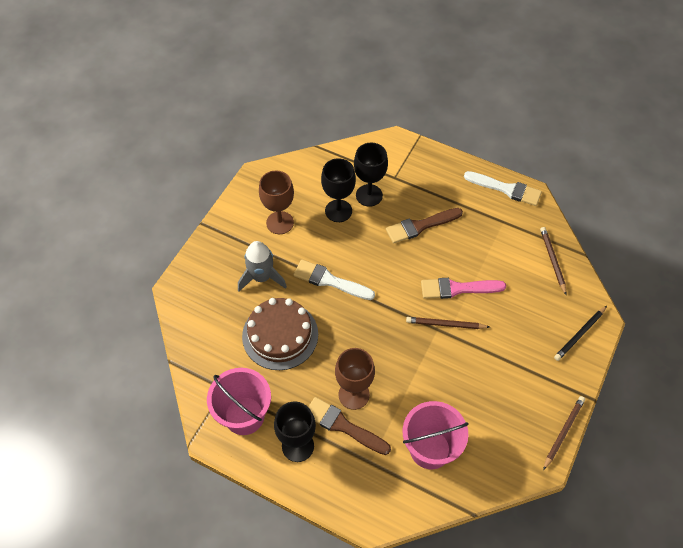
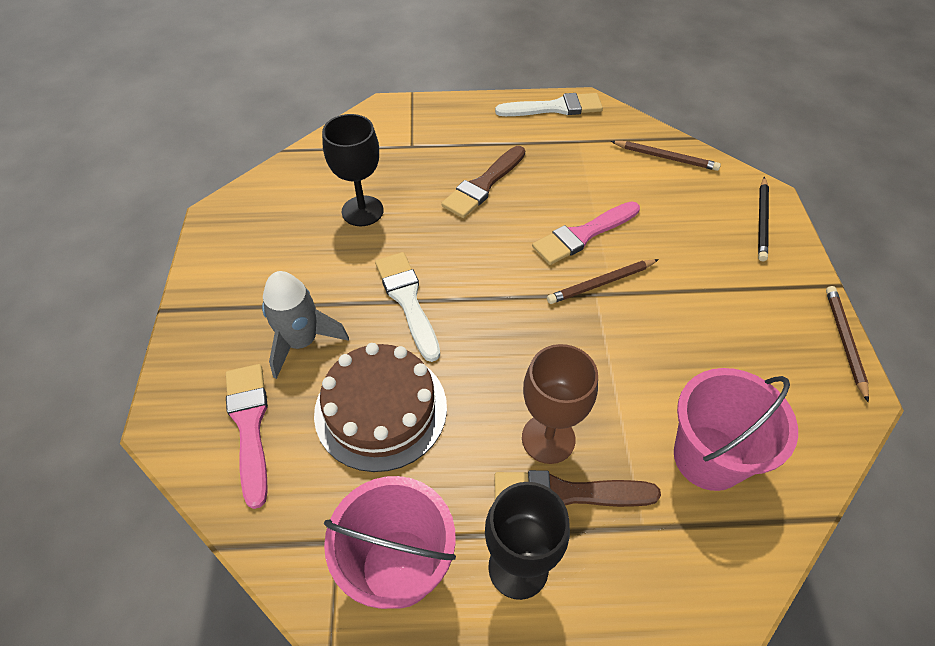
camera: 30 degrees left, 5 degrees down
(214, 310) = (250, 425): none -> pink brush
(280, 223) = (286, 259): brown goblet -> none
(330, 281) = (407, 300): white brush -> white brush turned 75 degrees clockwise
(369, 195) = (392, 177): black goblet -> none
(552, 260) = (665, 157): brown pencil -> brown pencil turned 150 degrees clockwise

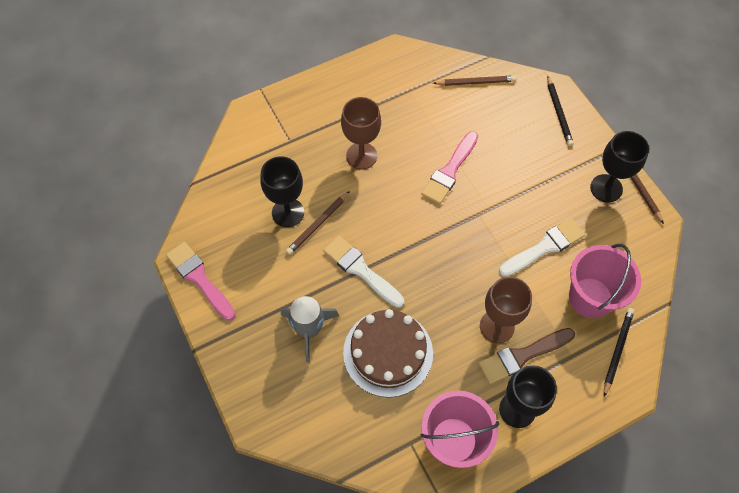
camera: 25 degrees left, 10 degrees up
(250, 425) = (312, 400): pink brush -> pink brush (199, 278)
(483, 185) = (361, 156): brown brush -> brown goblet
(554, 108) = (377, 65): white brush -> white brush (544, 247)
(601, 283) = (478, 204): brown pencil -> brown pencil (318, 224)
(719, 551) = (617, 350): none -> black pencil
(794, 327) = (606, 188): none -> black goblet

